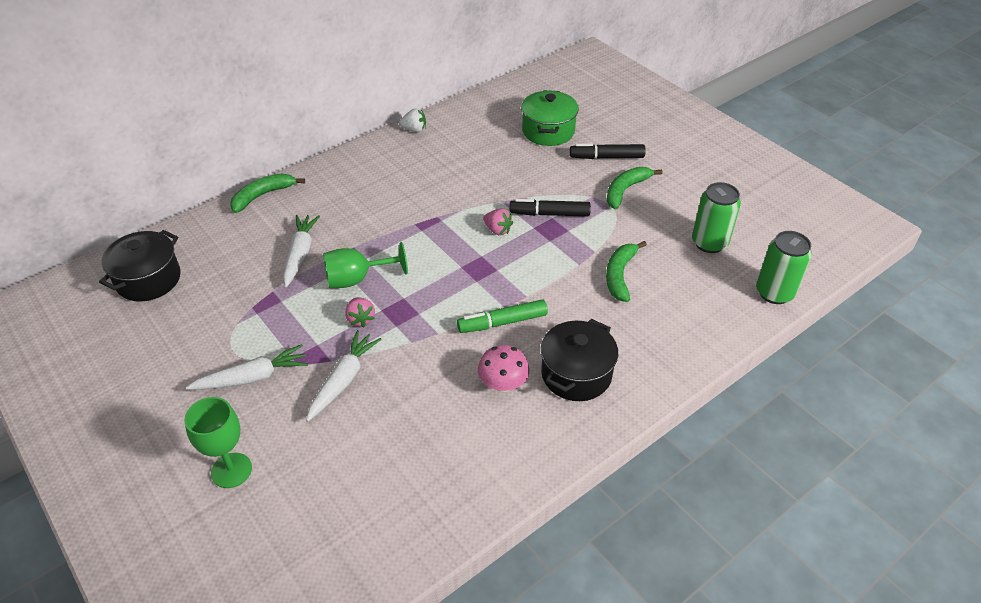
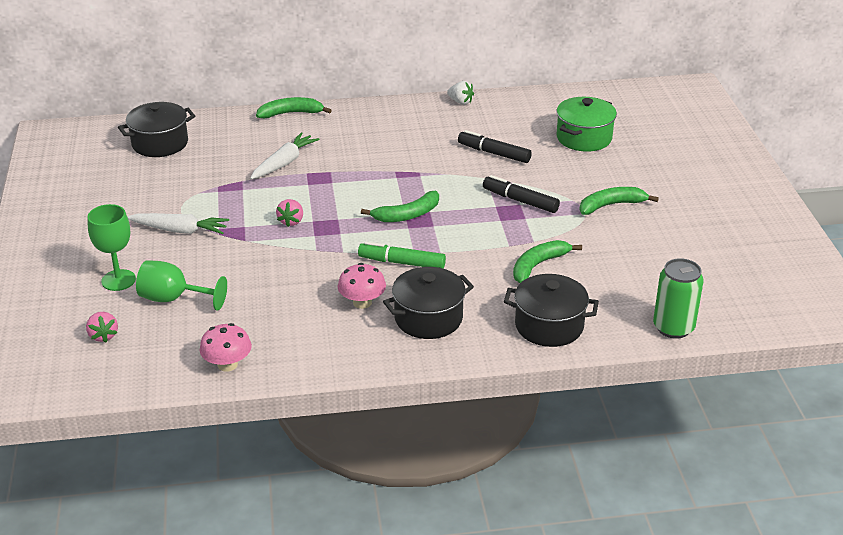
camera: 30 degrees right, 10 degrees down
(343, 380) = (243, 255): white carrot -> none
(357, 279) = (312, 194): green goblet -> green goblet (173, 299)
(432, 522) = (227, 364): none -> pink mushroom
(465, 267) = (407, 215): none -> green banana
(497, 230) = (461, 198): pink strawberry -> pink strawberry (103, 336)
(606, 157) = (620, 174): black marker -> black marker (494, 153)
(681, 335) = (549, 326): none -> black pot
(709, 243) = (650, 270): green can -> none

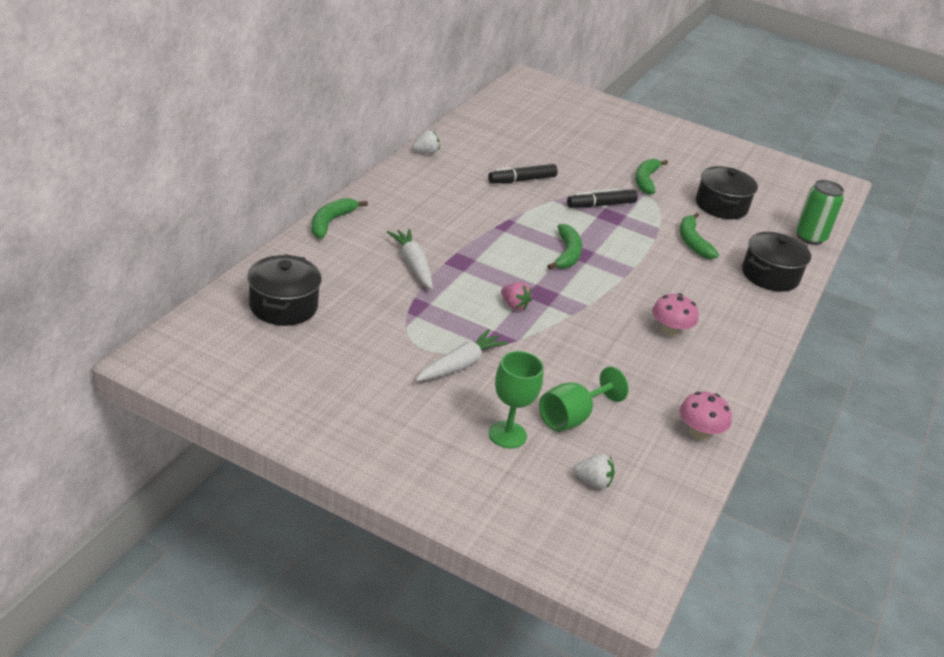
camera: 60 degrees left, 0 degrees up
(103, 336) = (593, 482): pink strawberry -> white strawberry
(402, 262) = (632, 289): green marker -> none
(428, 318) = (718, 314): black pot -> black pot (721, 206)
(584, 138) = (545, 142): green pot -> none

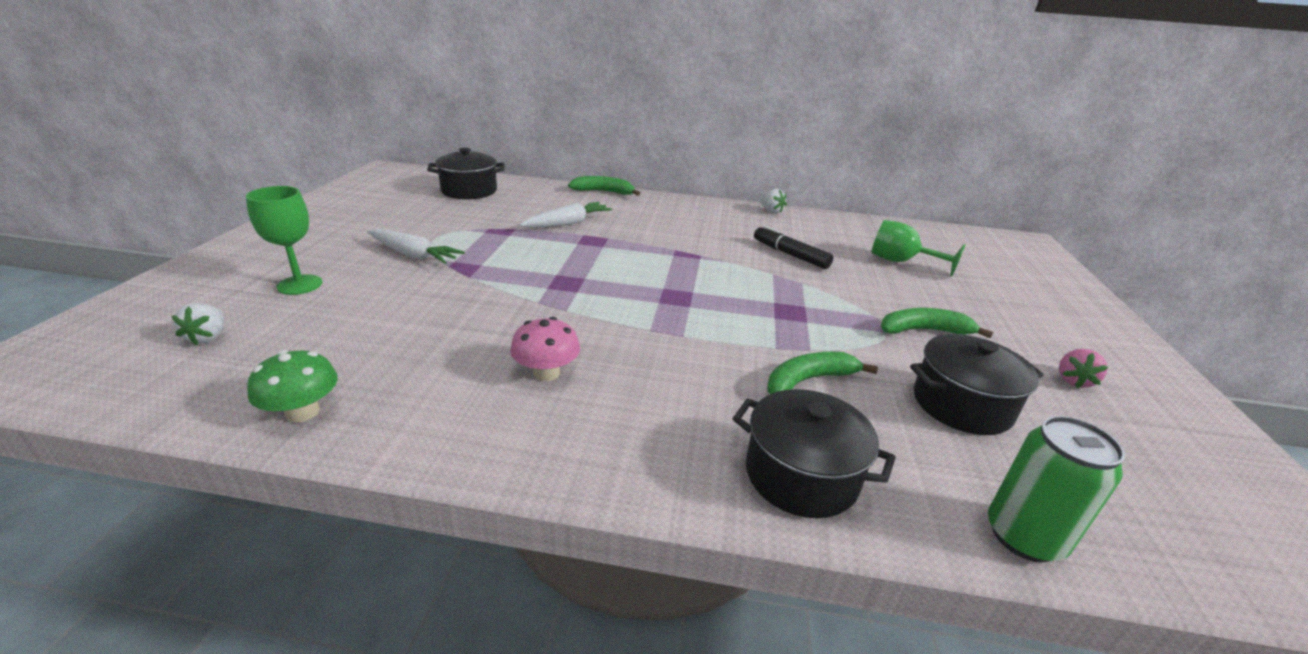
camera: 75 degrees right, 5 degrees down
(514, 305) = (533, 270): pink strawberry -> pink strawberry (1073, 380)
(567, 254) = (665, 290): green banana -> none
(572, 417) = (332, 316): green goblet -> green goblet (900, 262)
(601, 205) = (806, 303): black marker -> none
(699, 432) = (303, 412): pink mushroom -> green mushroom

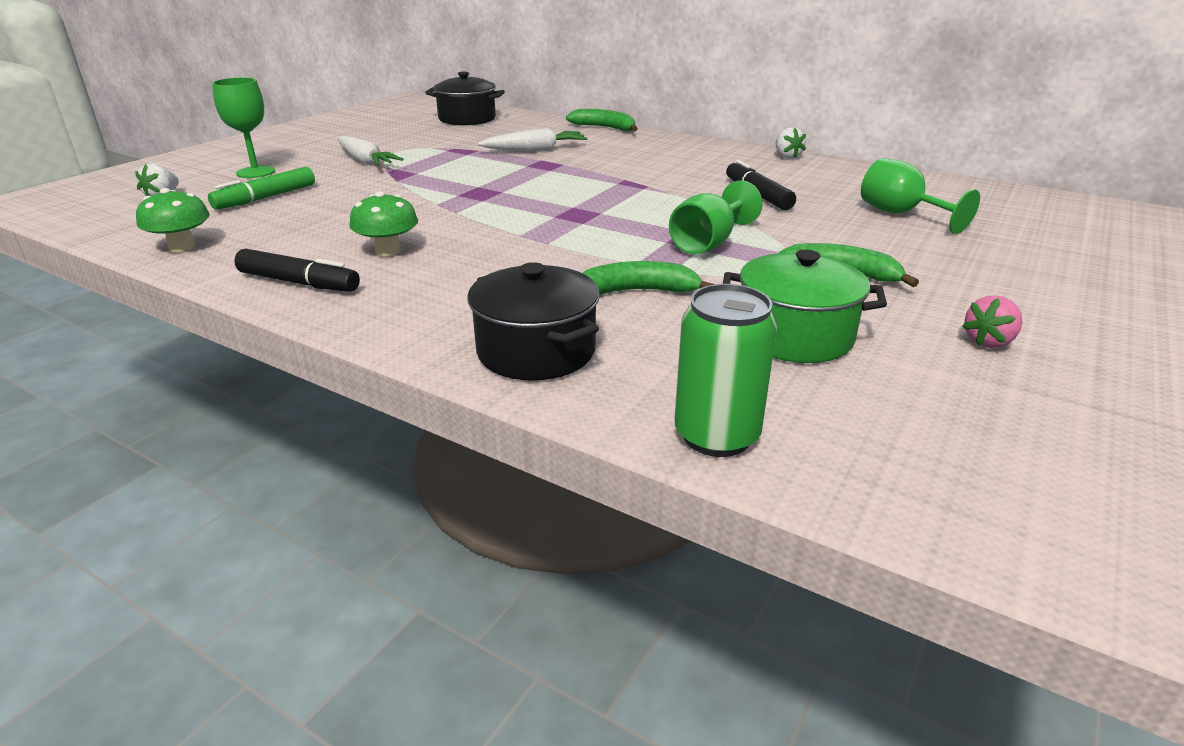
camera: 25 degrees right, 0 degrees up
(345, 321) = (266, 198): none -> green marker
(493, 438) = (299, 283): none -> black marker
(546, 373) = (388, 250): pink mushroom -> green mushroom
(807, 314) = (708, 244): none -> green goblet
(961, 405) = (794, 336): black pot -> green pot

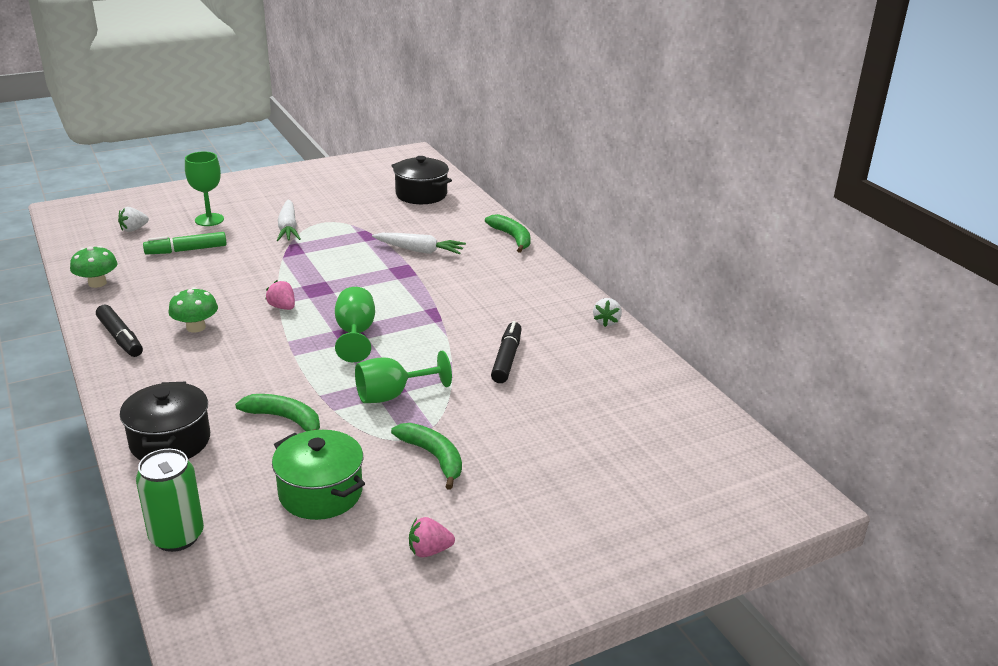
camera: 30 degrees right, 0 degrees up
(466, 213) = (282, 307): none -> pink strawberry
(900, 214) = (582, 420): green goblet -> green goblet (355, 334)

